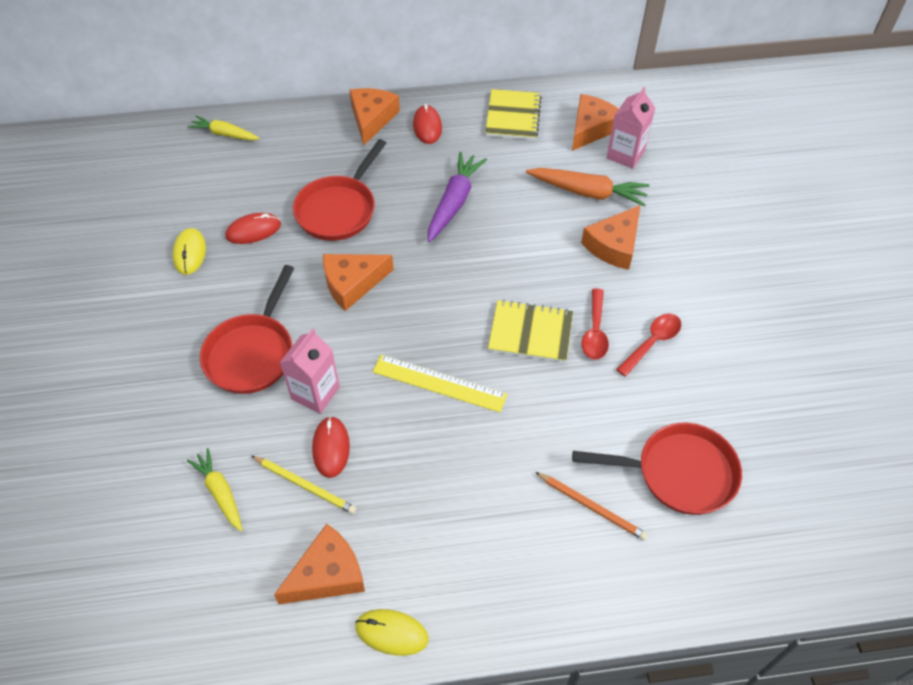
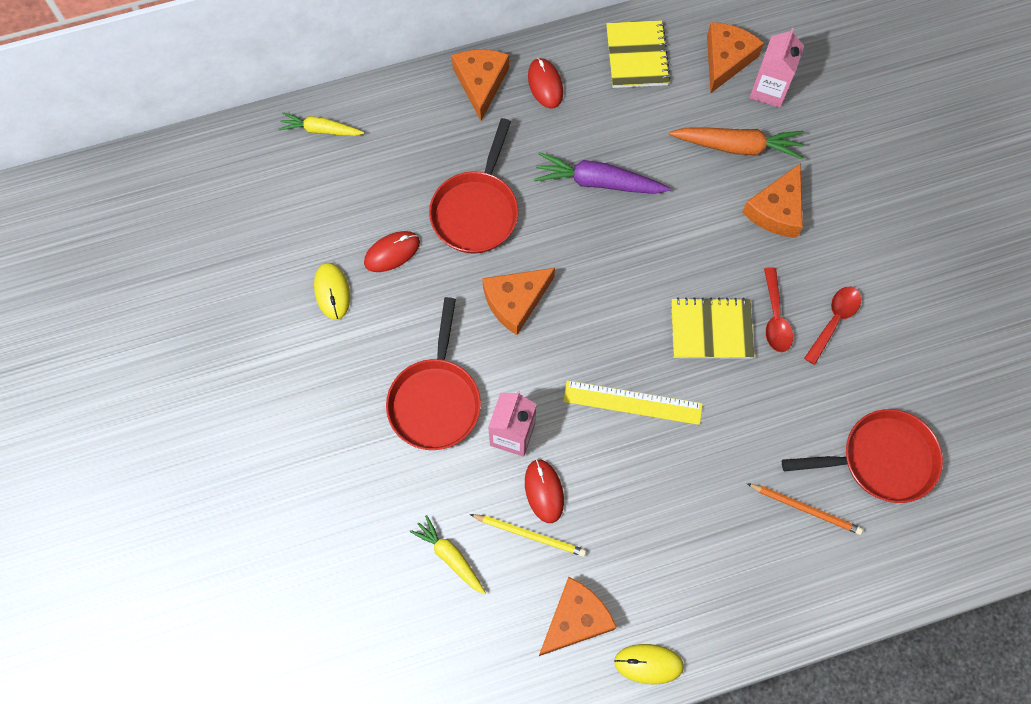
camera: 10 degrees left, 15 degrees up
(454, 202) = (598, 182): purple carrot -> purple carrot turned 90 degrees counterclockwise

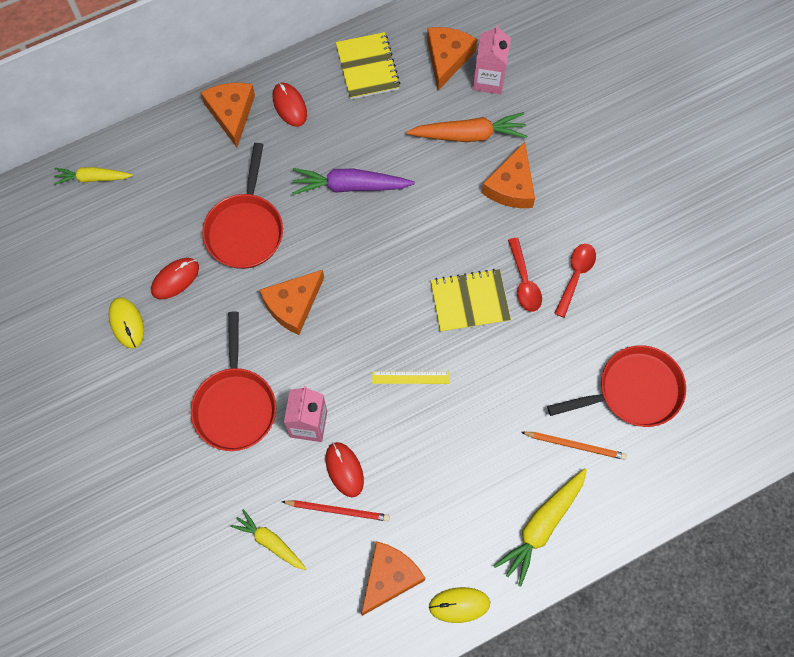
camera: 10 degrees left, 0 degrees up
(530, 535) = (338, 510): yellow pencil -> red pencil
(632, 402) = (410, 377): yellow ruler -> yellow ruler, size x0.63
(754, 593) = (542, 526): none -> yellow carrot

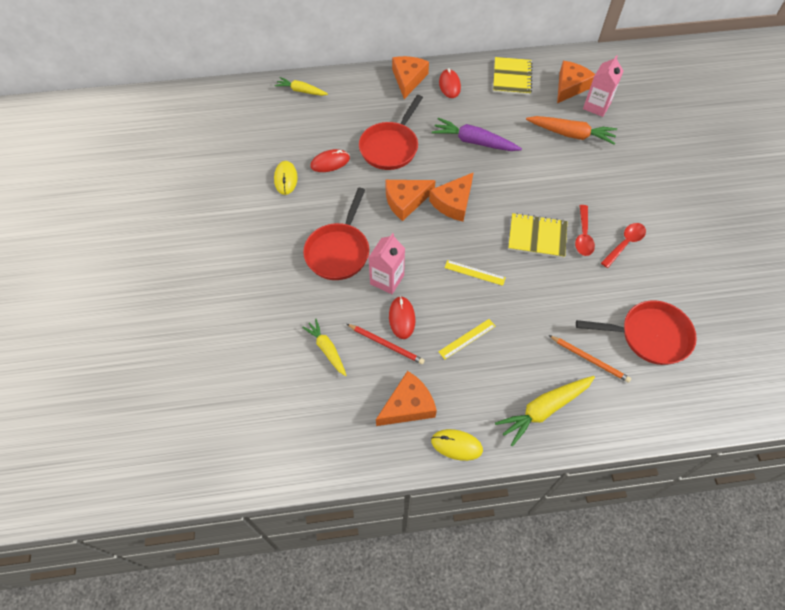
camera: 20 degrees right, 10 degrees down
(429, 469) = (467, 339): none -> yellow ruler
(511, 186) = (592, 173): orange cheese -> orange cheese (453, 202)

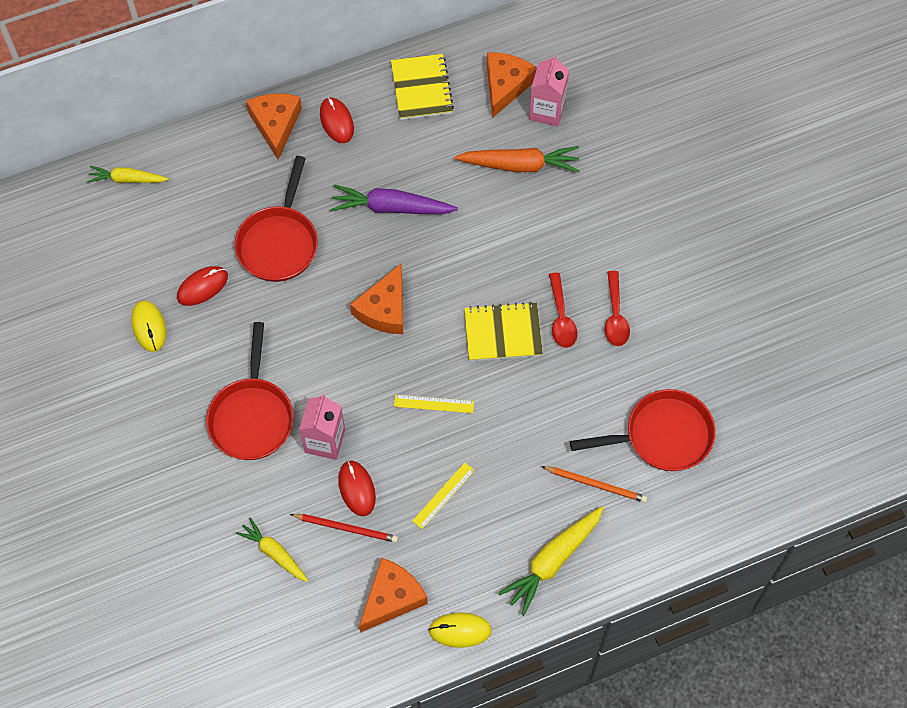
camera: 15 degrees left, 5 degrees up
(405, 201) = (320, 322): orange cheese -> none
(625, 243) = (615, 316): red spoon -> red spoon turned 150 degrees clockwise

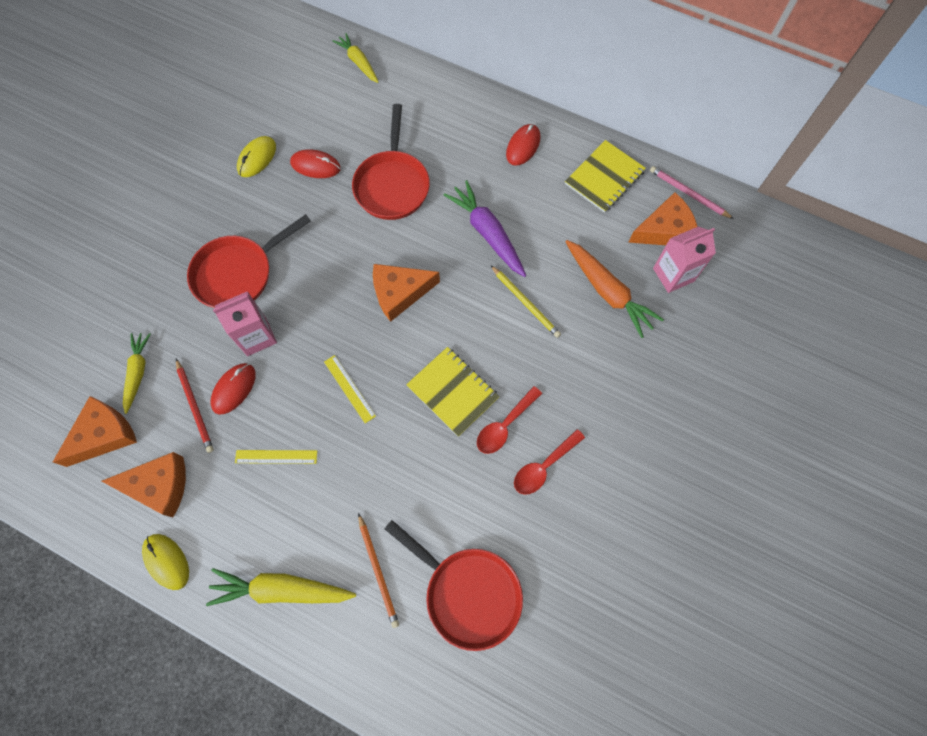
camera: 50 degrees right, 5 degrees up
(276, 125) = (483, 113): orange cheese -> orange cheese (104, 435)
(279, 243) = (392, 185): red pan -> red pan turned 60 degrees counterclockwise
(476, 227) = (525, 303): none -> yellow pencil
(490, 44) = (688, 193): none -> pink pencil

